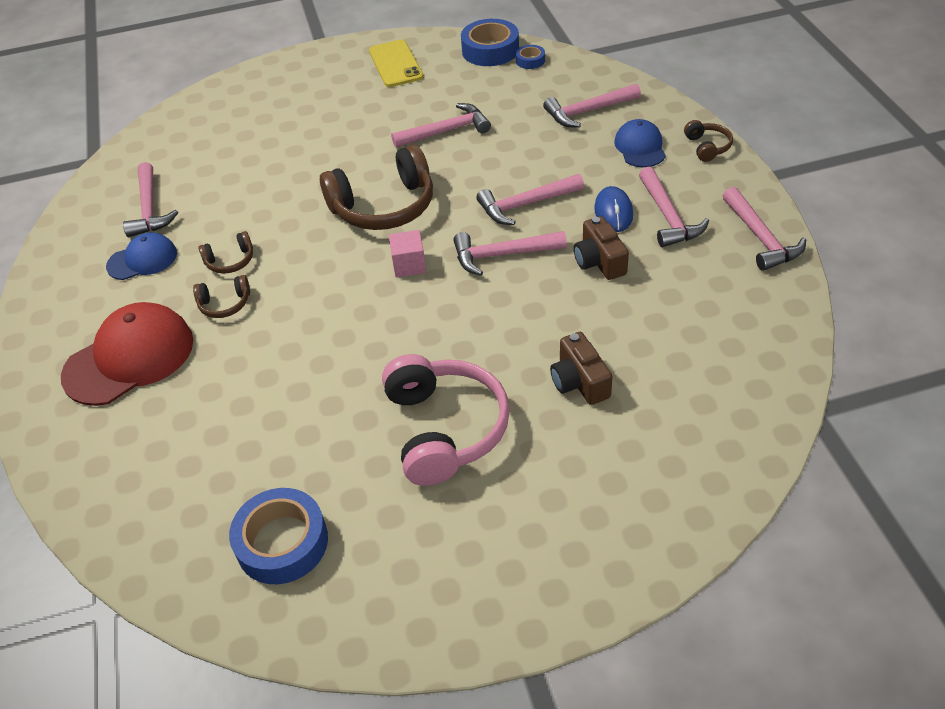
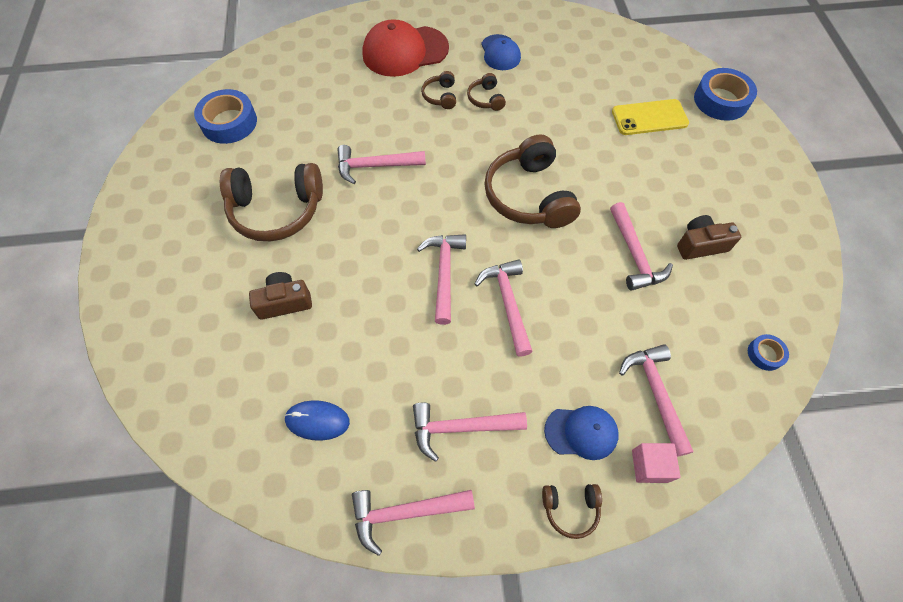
camera: 95 degrees right, 15 degrees up
(129, 358) = (405, 51): red cap -> red cap turned 105 degrees clockwise
(149, 209) = (558, 54): pink hammer -> pink hammer (375, 166)
(395, 64) = (760, 224): yellow phone -> yellow phone (649, 117)
(409, 265) = (450, 206): pink cube -> pink cube (649, 466)
(445, 429) = (277, 210): pink headphones -> brown headphones
(490, 50) = (788, 316): blue tape -> blue tape (721, 100)
(599, 261) = (414, 348): brown camera -> brown camera (700, 245)
(613, 212) = (479, 377): blue mouse -> blue mouse (317, 421)

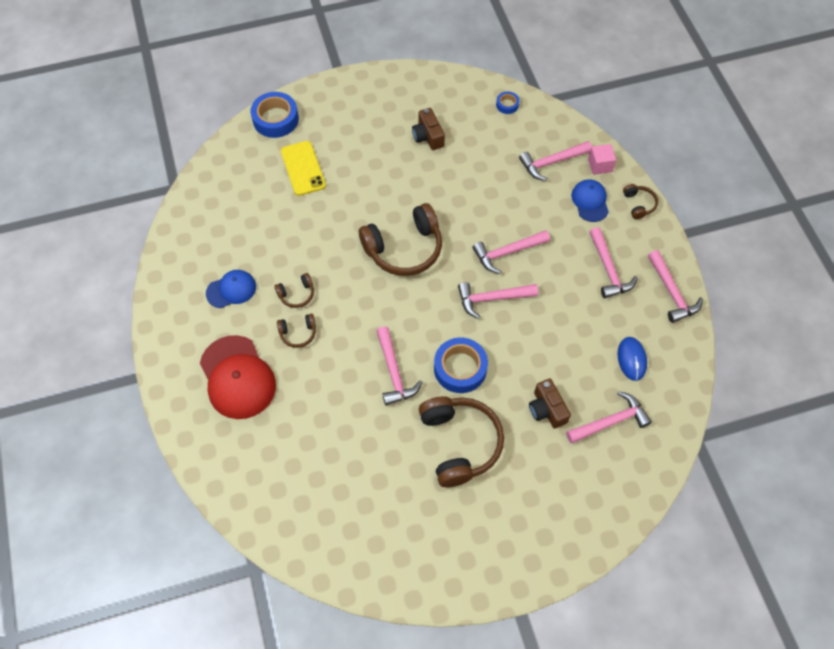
camera: 100 degrees left, 0 degrees up
(229, 122) = (362, 524): blue tape -> blue tape (460, 368)
(634, 254) = (445, 176): pink hammer -> pink hammer (610, 421)

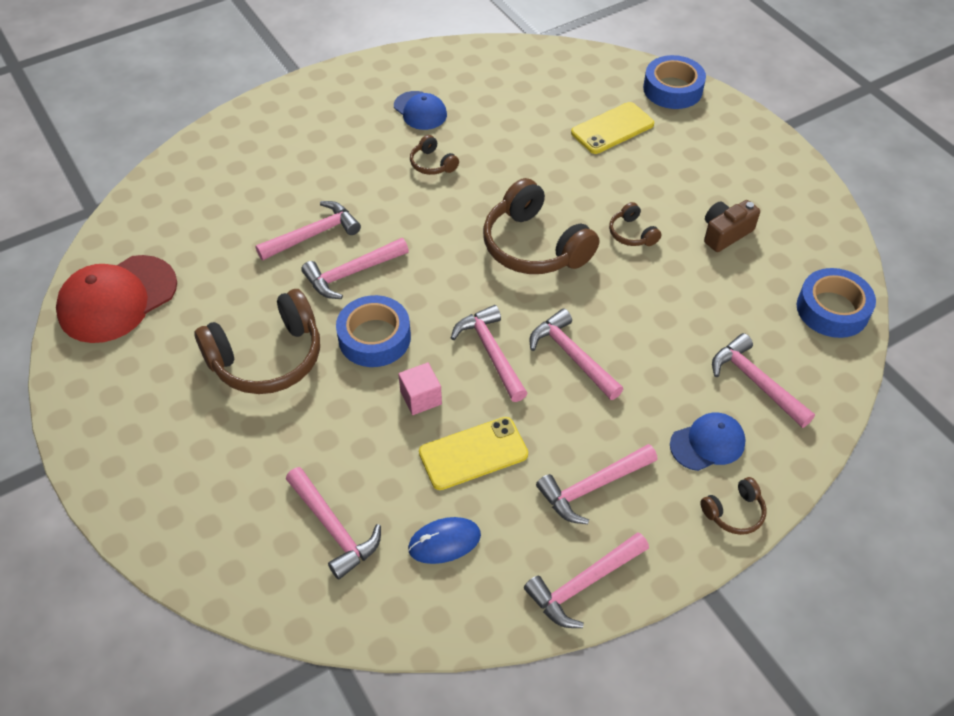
camera: 75 degrees right, 10 degrees down
(237, 377) = (311, 142): red cap -> red cap (117, 299)
(298, 333) = (380, 177): brown headphones -> brown headphones (632, 233)
(345, 392) = (313, 235): none -> pink hammer
(507, 105) = (832, 309): blue tape -> blue tape, size x2.00
(547, 409) = (336, 445): brown camera -> none
(571, 328) = (473, 453): none -> yellow phone
(600, 165) = (783, 446): pink cube -> pink cube (421, 398)

